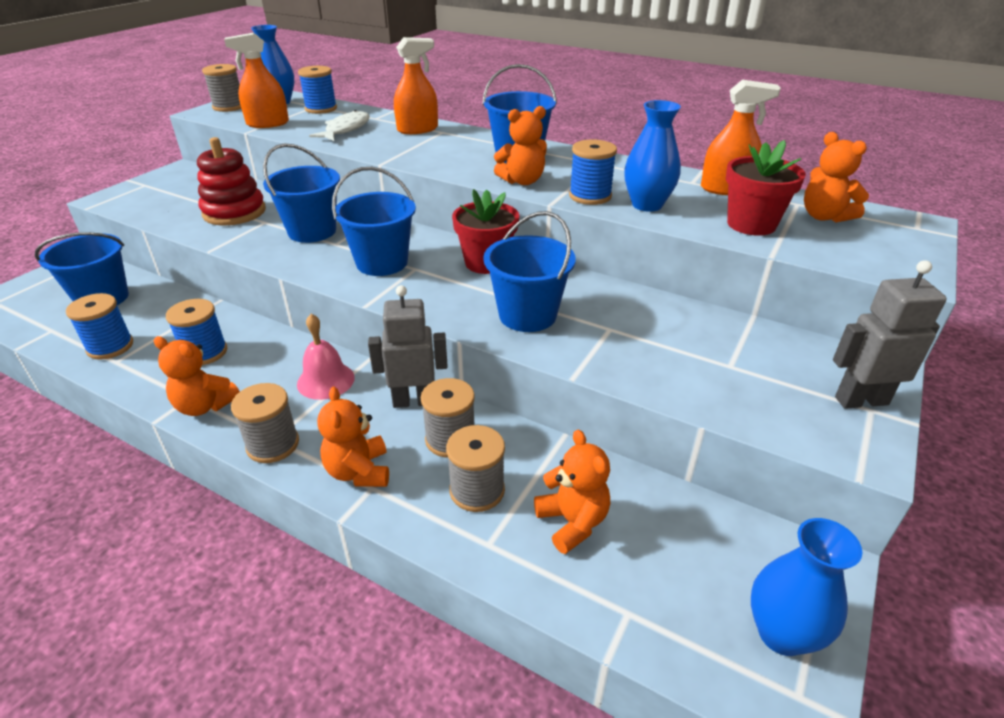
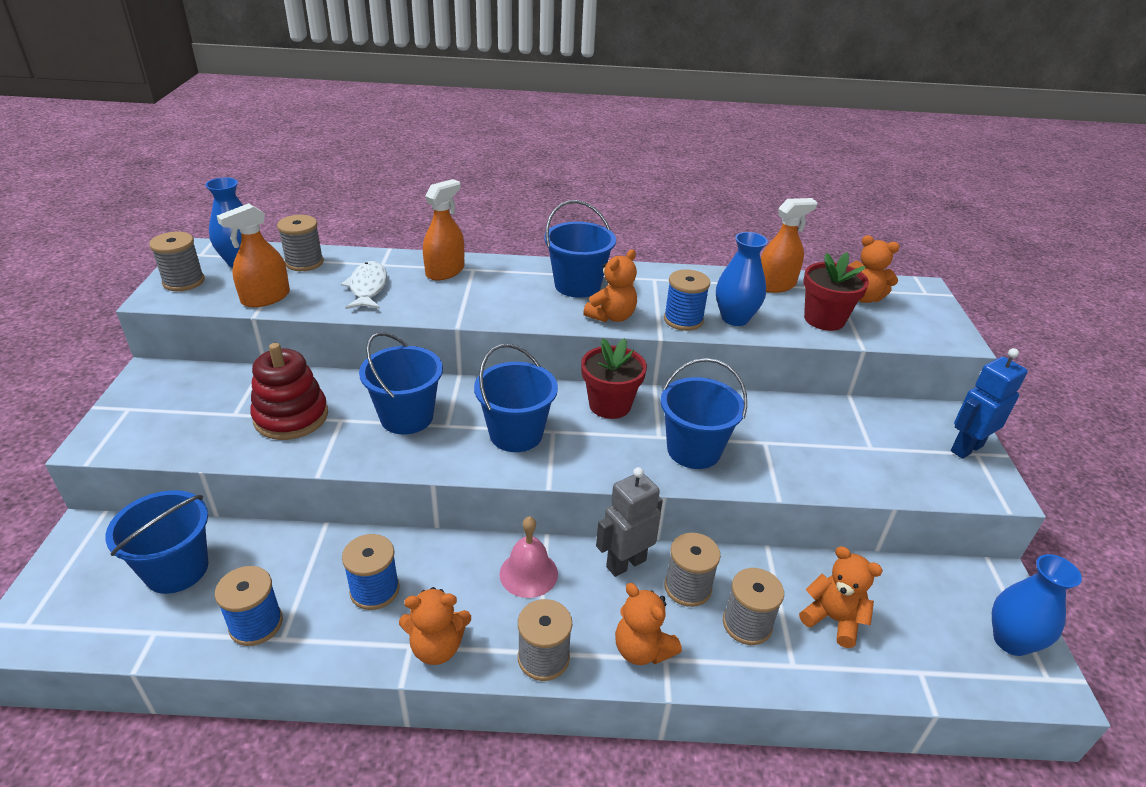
camera: 30 degrees left, 0 degrees up
(321, 109) = (304, 262): blue spool -> grey spool
(861, 400) = (966, 448): grey robot -> blue robot

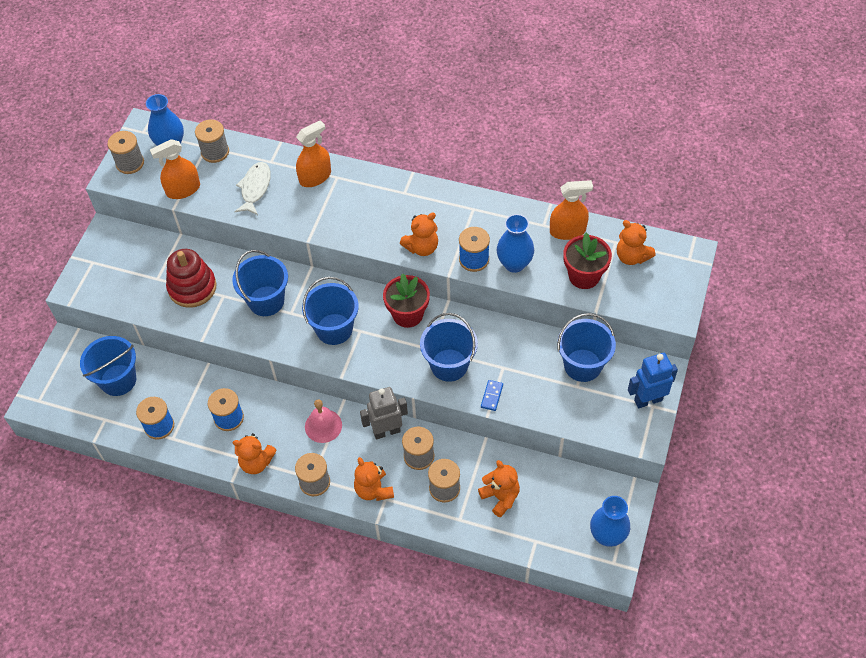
camera: 20 degrees right, 20 degrees up
(577, 285) = (410, 208): blue bucket -> blue bucket (582, 365)
(771, 476) = (492, 396): none -> blue domino

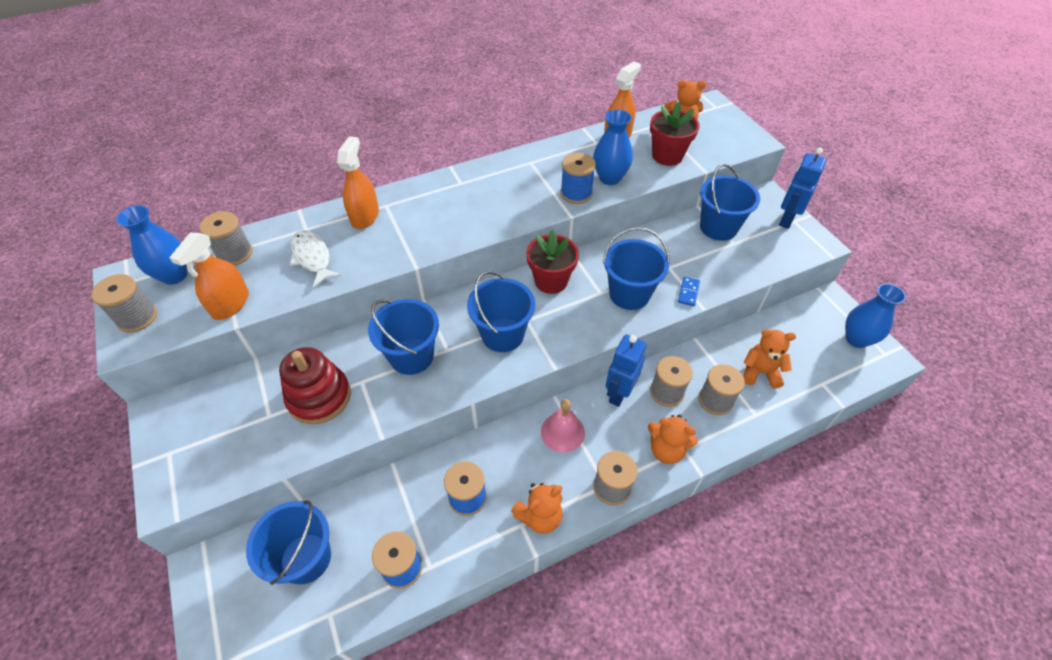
camera: 45 degrees left, 5 degrees down
(386, 431) = (619, 393): grey robot -> blue robot
(422, 247) = (524, 210): orange teddy bear -> none
(492, 396) = (688, 292): blue domino -> blue domino turned 45 degrees clockwise

